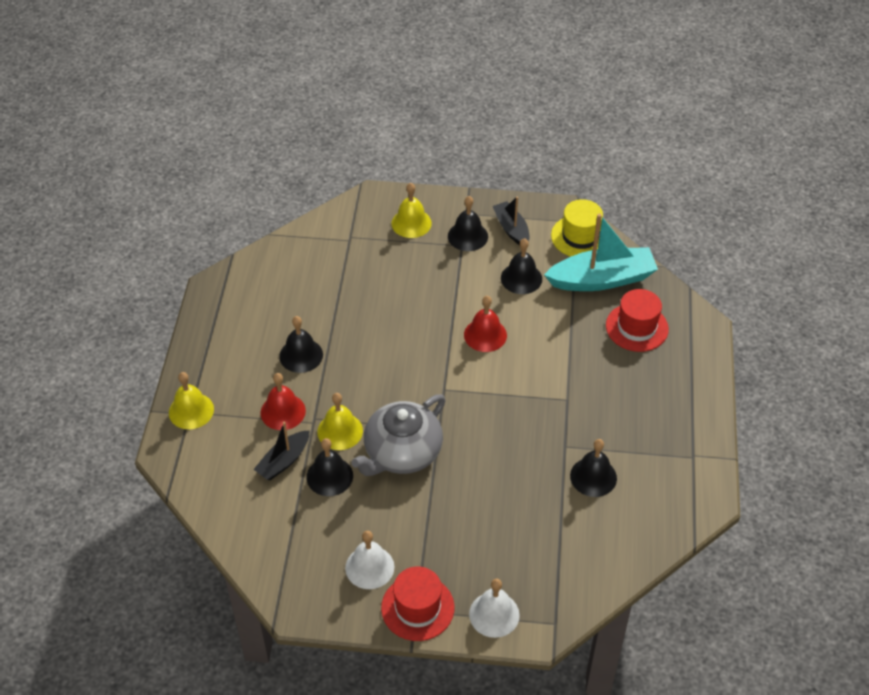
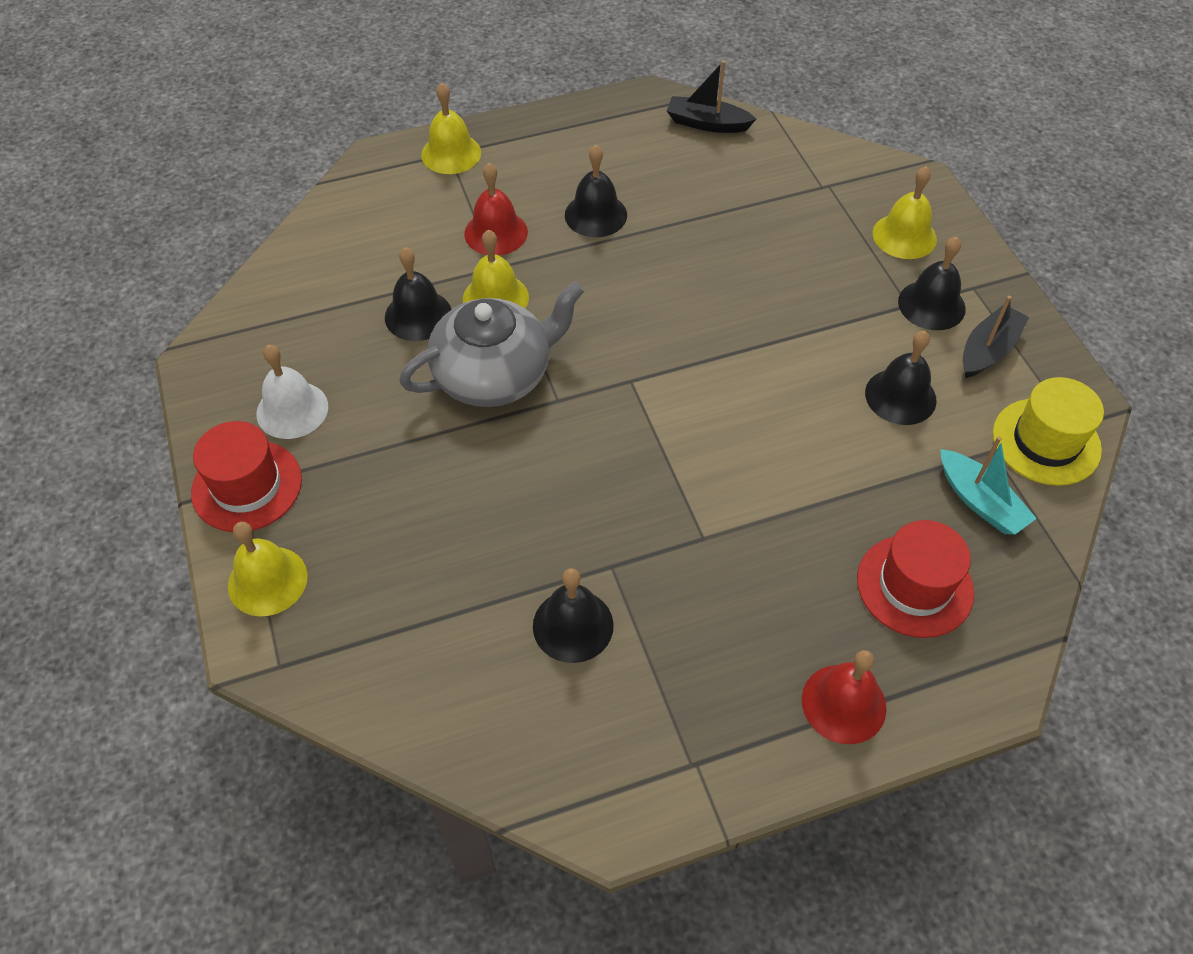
camera: 65 degrees right, 5 degrees up
(283, 461) = (419, 263): black boat -> black boat (707, 123)
(402, 453) = (494, 375): grey teapot -> grey teapot turned 135 degrees clockwise
(485, 335) = (760, 392): red bell -> red bell (843, 703)
(494, 614) = (267, 580): white bell -> yellow bell
(602, 279) = (980, 501): turquoise boat -> turquoise boat, size x0.56

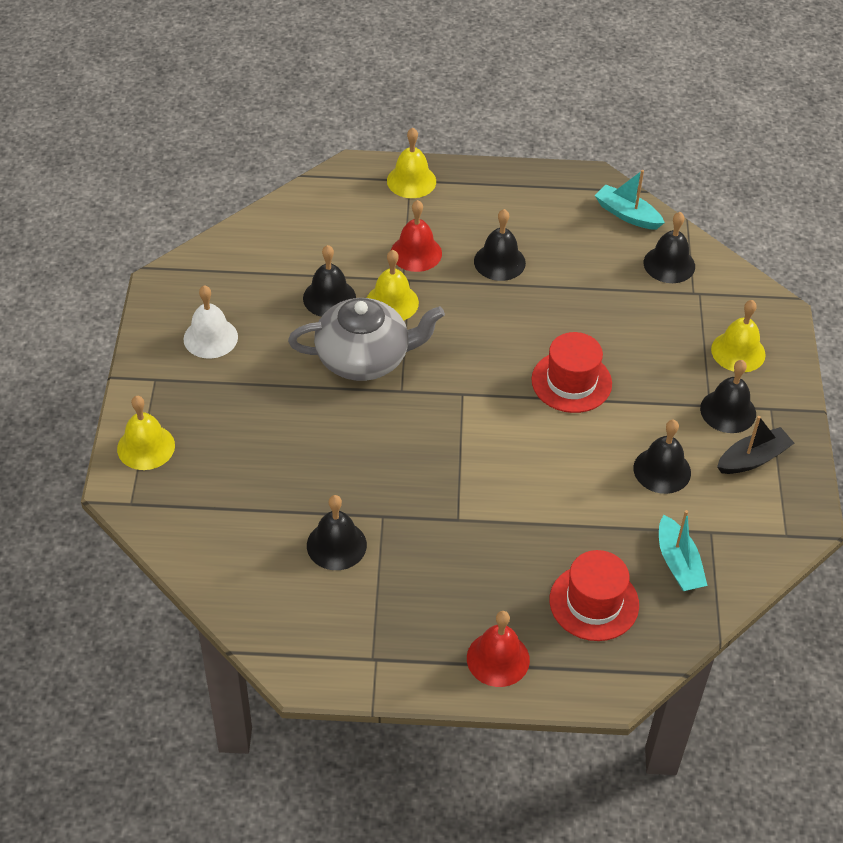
camera: 20 degrees right, 5 degrees down
(247, 486) = (158, 380): red hat -> red hat (571, 382)
(707, 123) = (627, 214): black boat -> turquoise boat
(780, 163) = (669, 264): none -> black bell
(1046, 442) = (757, 539): yellow hat -> none

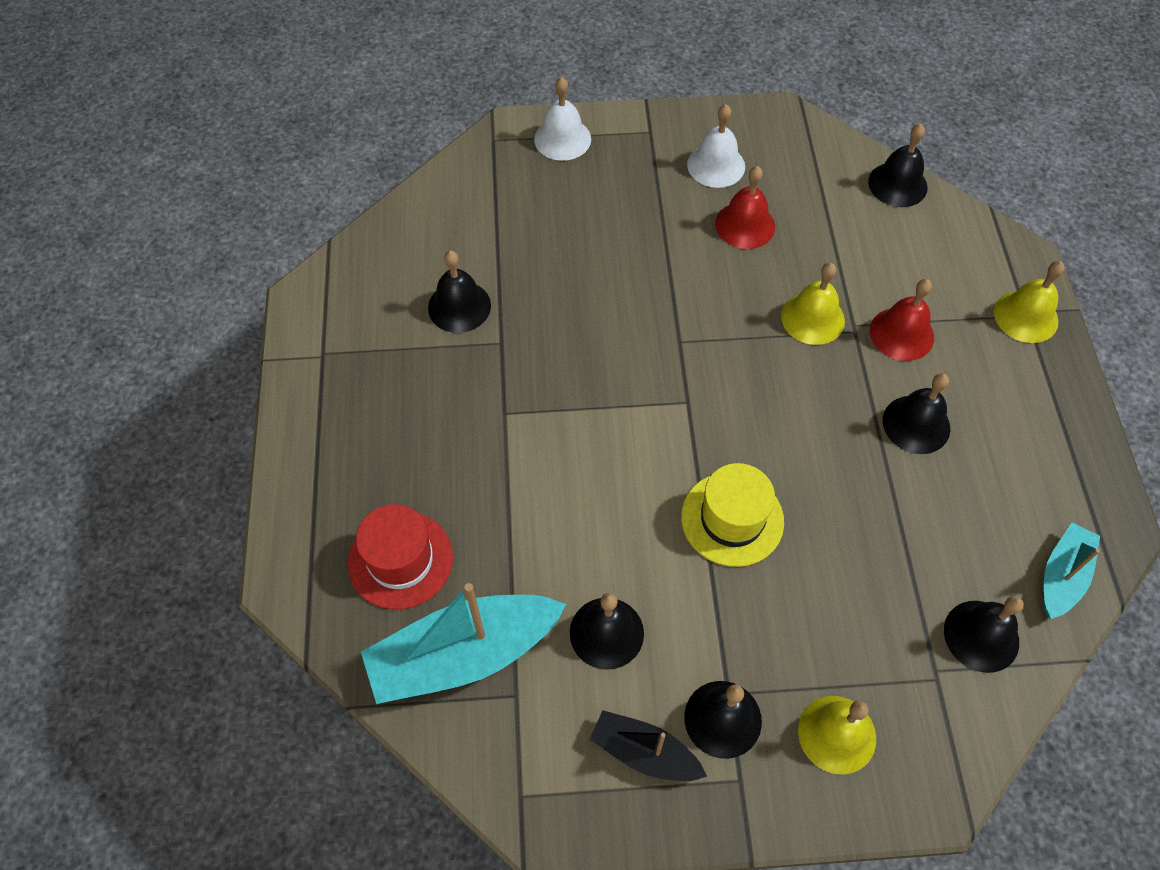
camera: 85 degrees right, 10 degrees up
(146, 447) = (562, 139): yellow bell -> white bell
(329, 298) = (802, 258): black bell -> black bell (897, 184)
(364, 358) = (720, 301): grey teapot -> none
(498, 659) = (323, 466): red bell -> red bell (745, 225)
(571, 382) = (732, 519): red hat -> yellow hat
(678, 563) = (463, 655): turquoise boat -> turquoise boat, size x1.79
(753, 459) = (644, 752): black boat -> black boat turned 150 degrees clockwise

